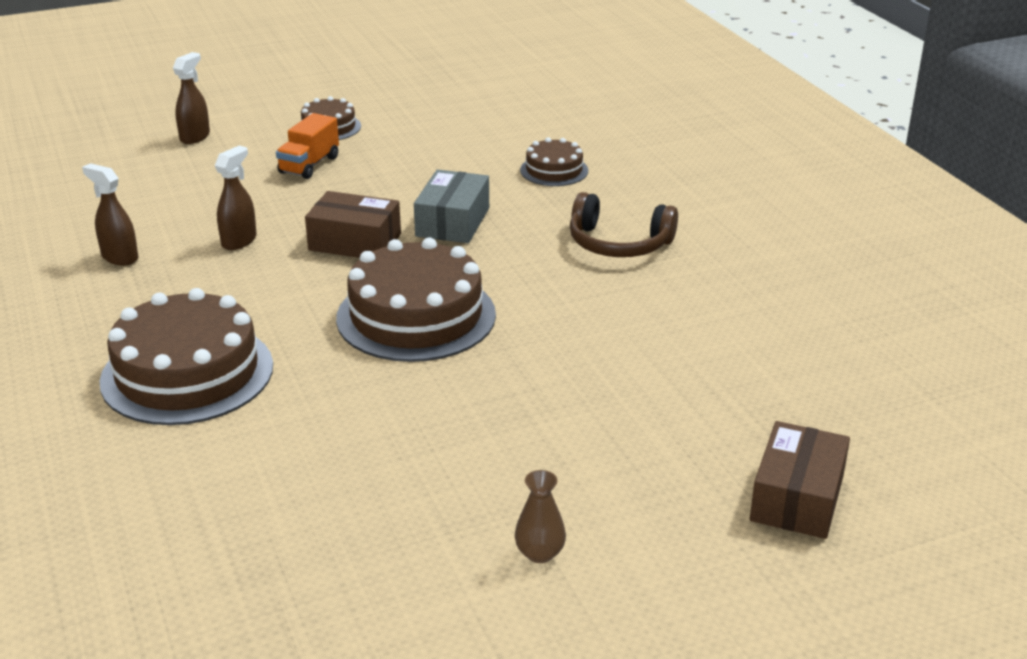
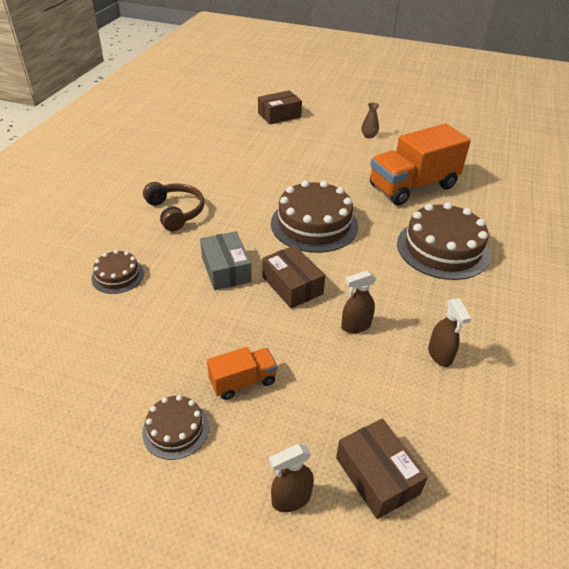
camera: 140 degrees left, 10 degrees up
(133, 168) = (377, 475): none -> brown box
(322, 463) = (412, 186): none -> orange truck
(453, 222) = (226, 269): grey box -> grey box turned 75 degrees counterclockwise

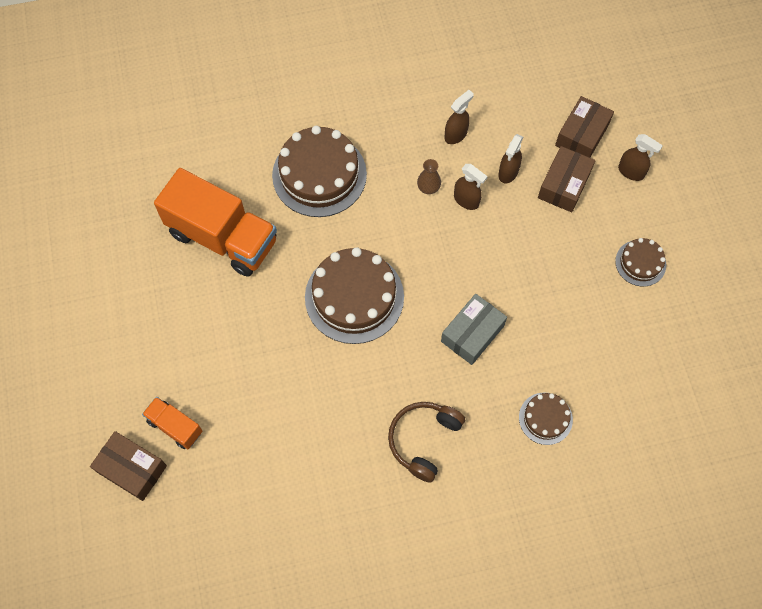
camera: 120 degrees left, 25 degrees up
(243, 381) = (574, 246): orange truck -> orange truck (175, 426)
(292, 285) = (454, 269): brown box -> brown box (564, 185)
(367, 374) = (508, 172): none -> brown spray bottle
(369, 136) = (127, 330): brown vase -> brown vase (428, 187)

